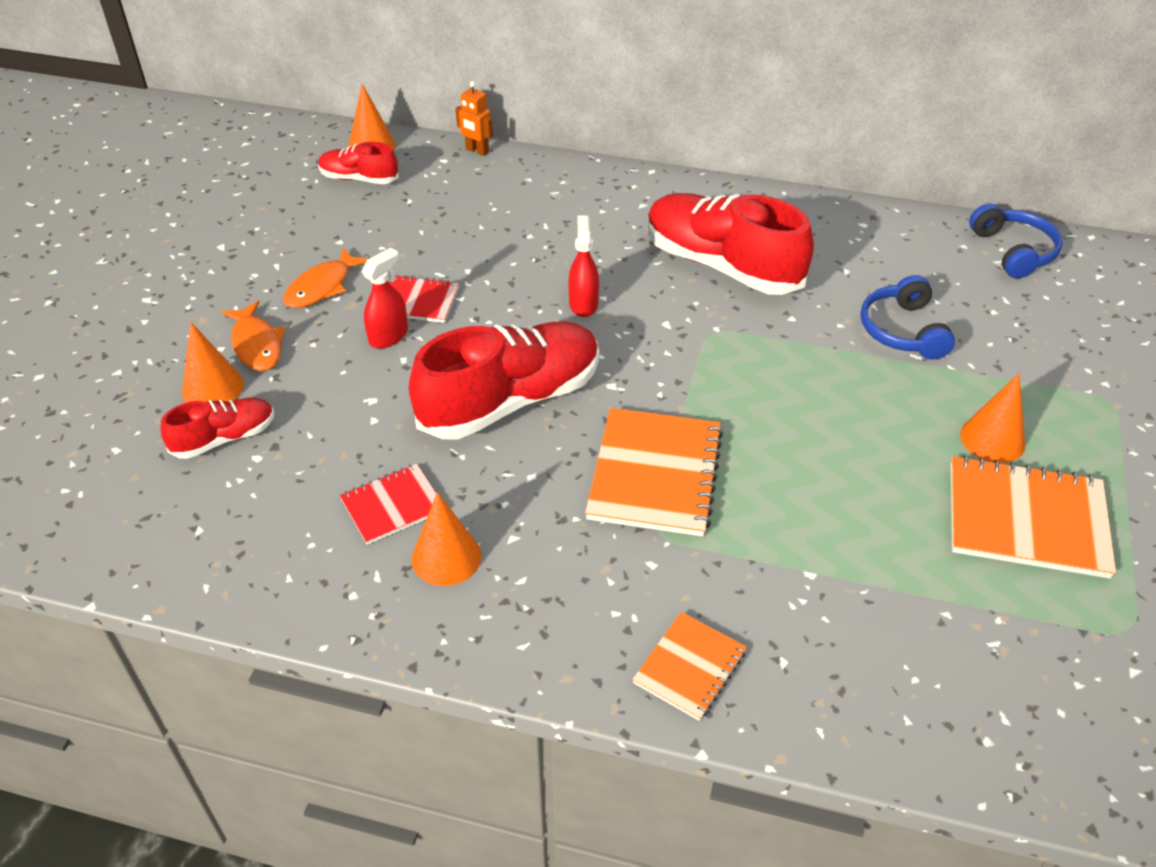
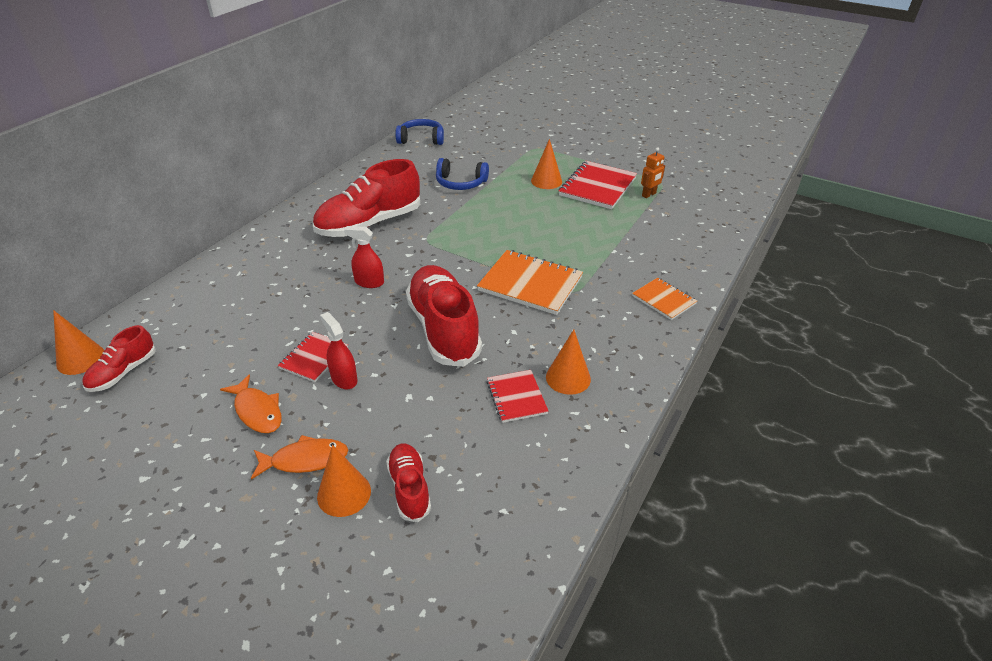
camera: 75 degrees left, 5 degrees down
(477, 151) = (150, 300): orange robot -> orange robot (649, 195)
(1026, 520) = (597, 187): orange notebook -> red notebook

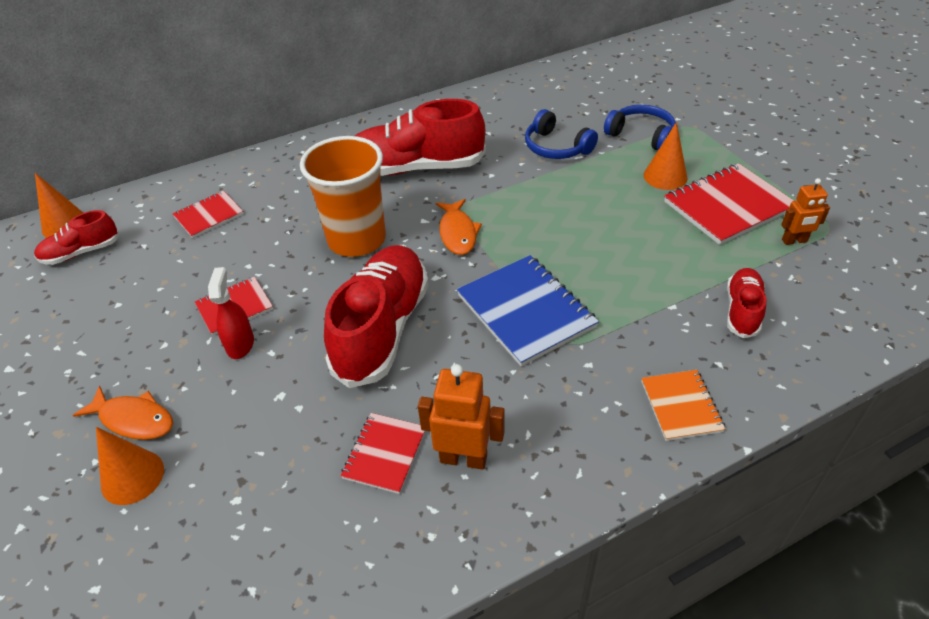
camera: 35 degrees right, 5 degrees up
(223, 307) = (209, 216): none -> red notebook
(257, 411) = (142, 344): orange fish -> orange fish (457, 233)
(369, 282) = (356, 239): red spray bottle -> orange cup
(409, 488) = (190, 506): red shoe -> red shoe (742, 311)
(421, 139) = (558, 77): blue headphones -> blue headphones (641, 135)
(530, 284) = (525, 311): orange notebook -> blue notebook
(568, 378) = (463, 458): orange cone -> orange robot

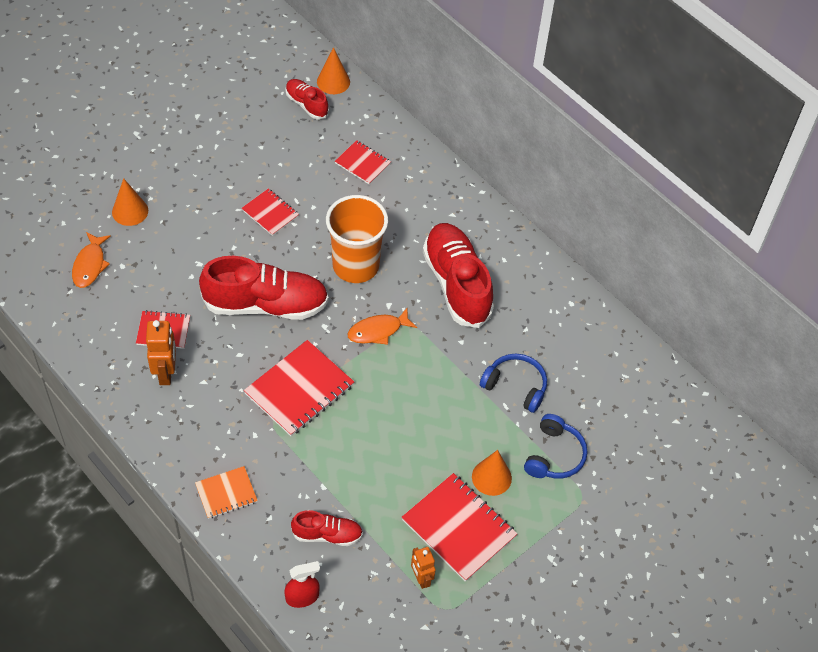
camera: 70 degrees right, 10 degrees up
(133, 419) = (169, 195): orange fish -> orange fish (90, 265)
(240, 344) = (237, 228): red spray bottle -> red spray bottle (302, 597)
(525, 311) = (299, 389): blue notebook -> red notebook
(556, 147) = (515, 386): blue headphones -> blue headphones turned 90 degrees clockwise

